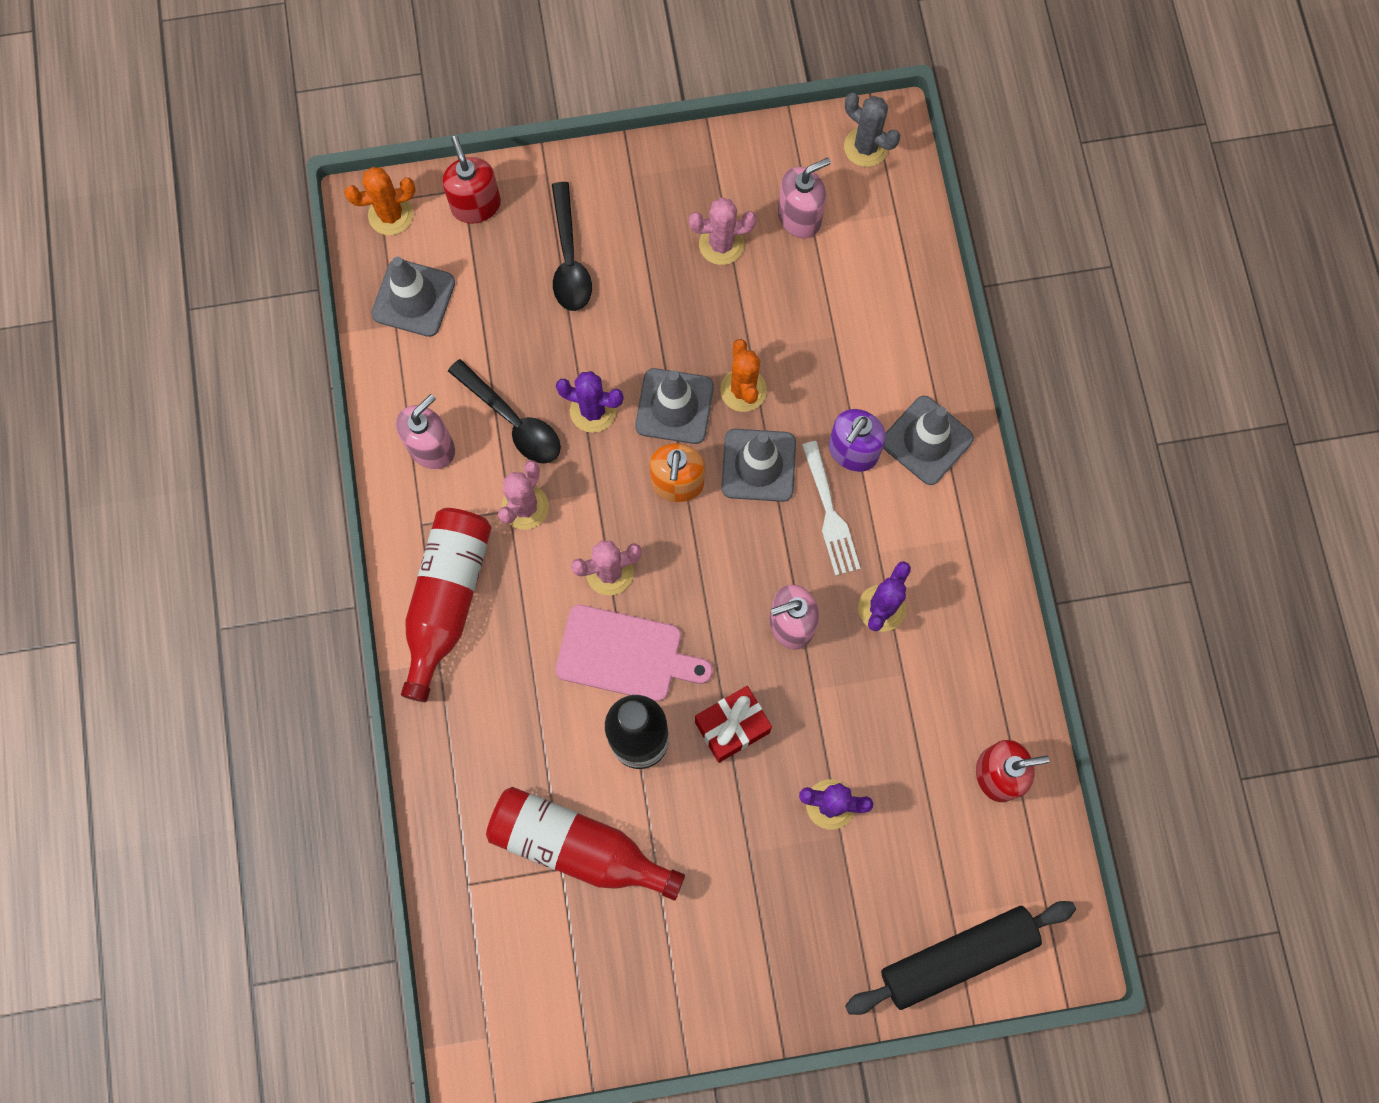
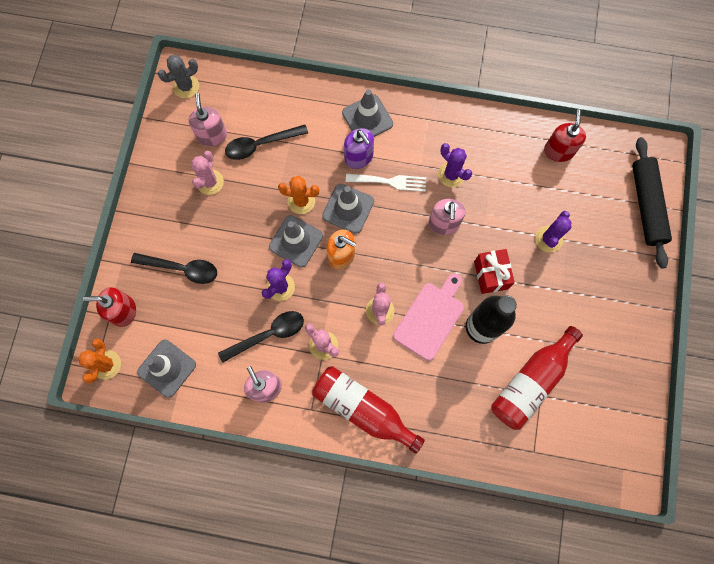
camera: 70 degrees left, 0 degrees up
(813, 294) = (260, 145): none -> black spoon

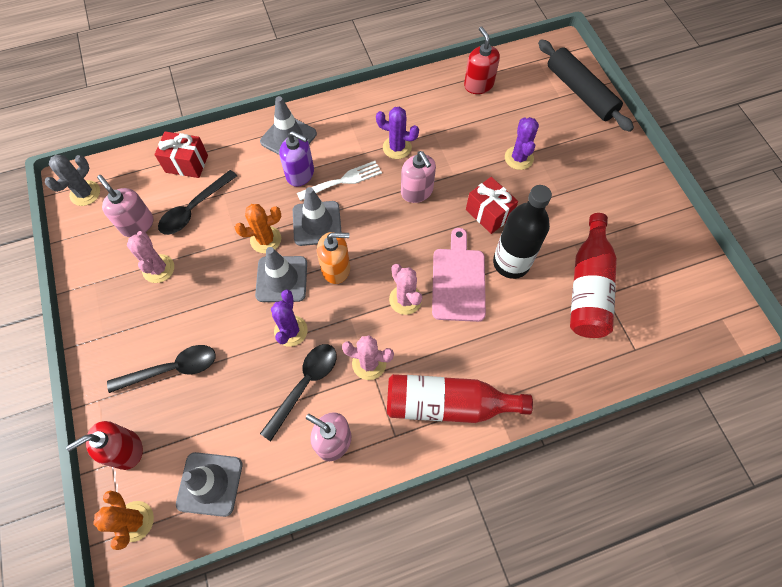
camera: 30 degrees left, 10 degrees down
(274, 100) = (186, 164): none -> red gift

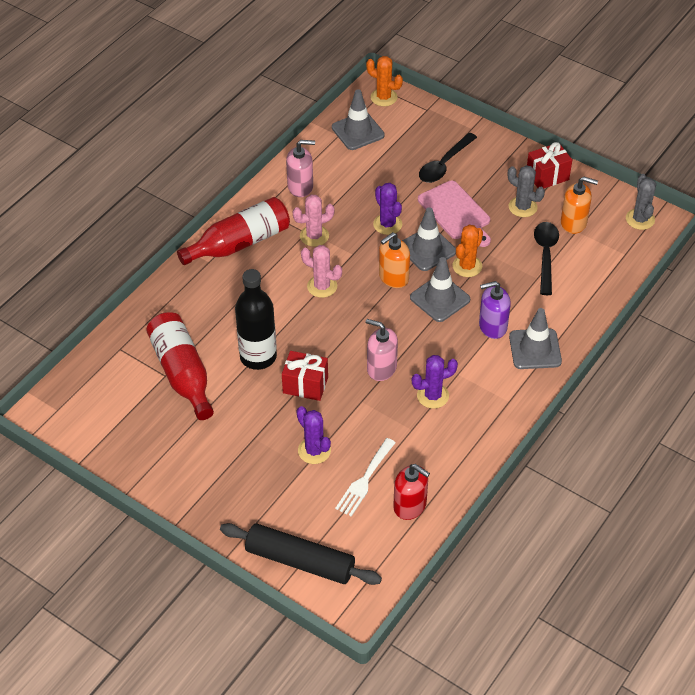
camera: 145 degrees right, 15 degrees down
(126, 450) = (425, 118): red soap dispenser -> none
(137, 224) = (573, 223): pink soap dispenser -> orange soap dispenser
(158, 269) = (522, 207): pink cactus -> grey cactus
(186, 164) = (592, 281): red gift -> red gift (547, 176)
(305, 384) = (347, 203): black spoon -> none
(343, 180) = (451, 342): white fork -> white fork (364, 480)
(458, 280) = (291, 321): pink cutting board -> pink cutting board (456, 213)

